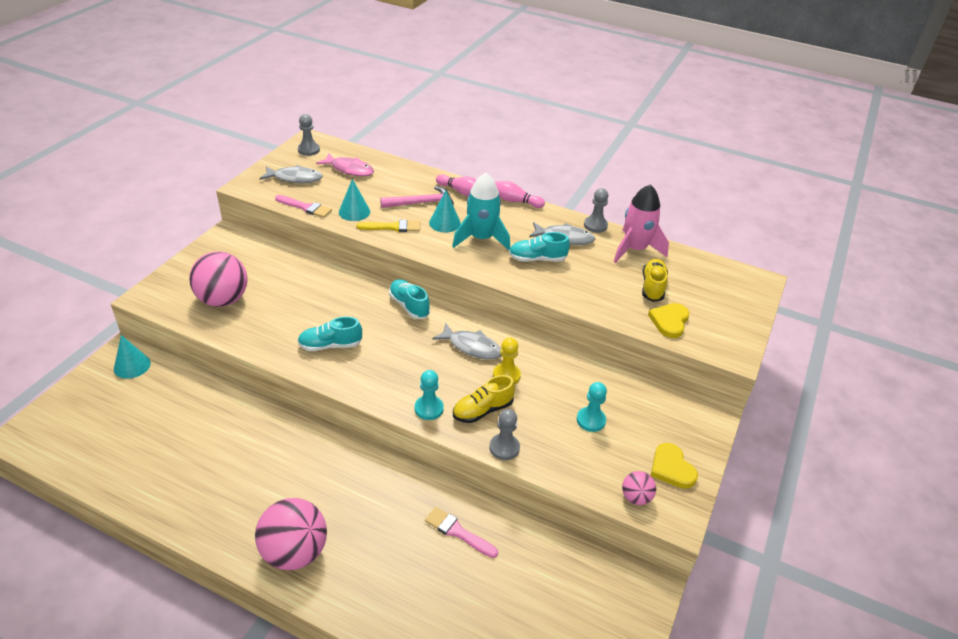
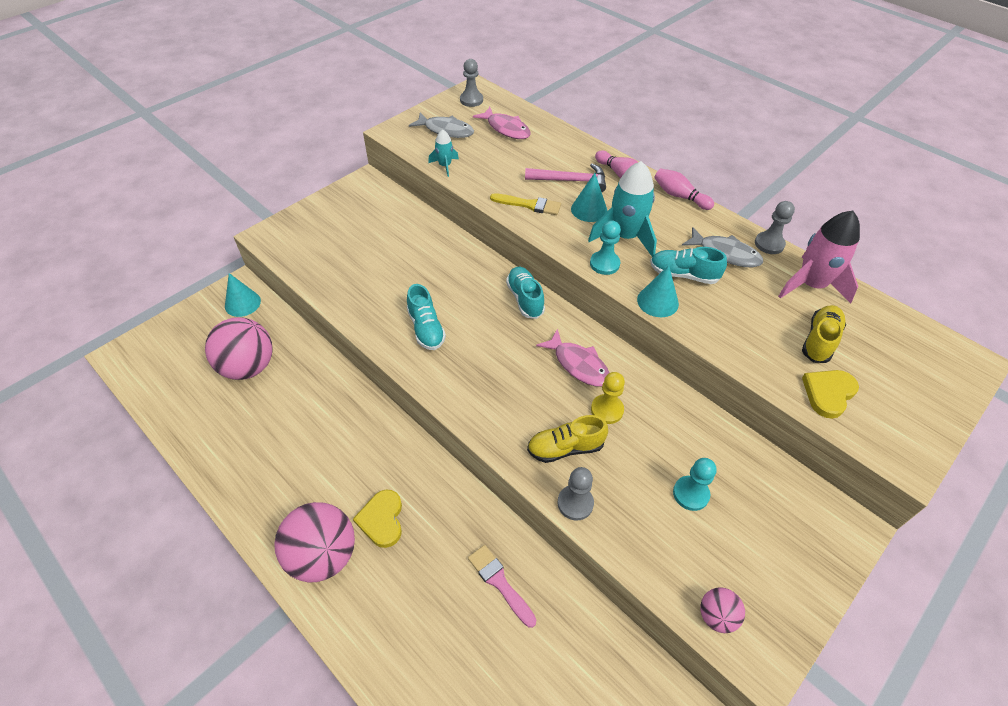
camera: 20 degrees right, 10 degrees up
(223, 300) = (338, 253): pink ball -> pink ball (248, 367)
(305, 207) = (444, 166): pink brush -> turquoise rocket
(330, 345) = (426, 328): turquoise shoe -> turquoise shoe turned 120 degrees counterclockwise
(354, 212) = (494, 179): turquoise cone -> turquoise cone (657, 301)
(429, 408) = (505, 431): turquoise pawn -> turquoise pawn (604, 264)
(472, 347) = (578, 364): grey fish -> pink fish
(671, 468) = (775, 588): yellow heart -> yellow heart (382, 519)

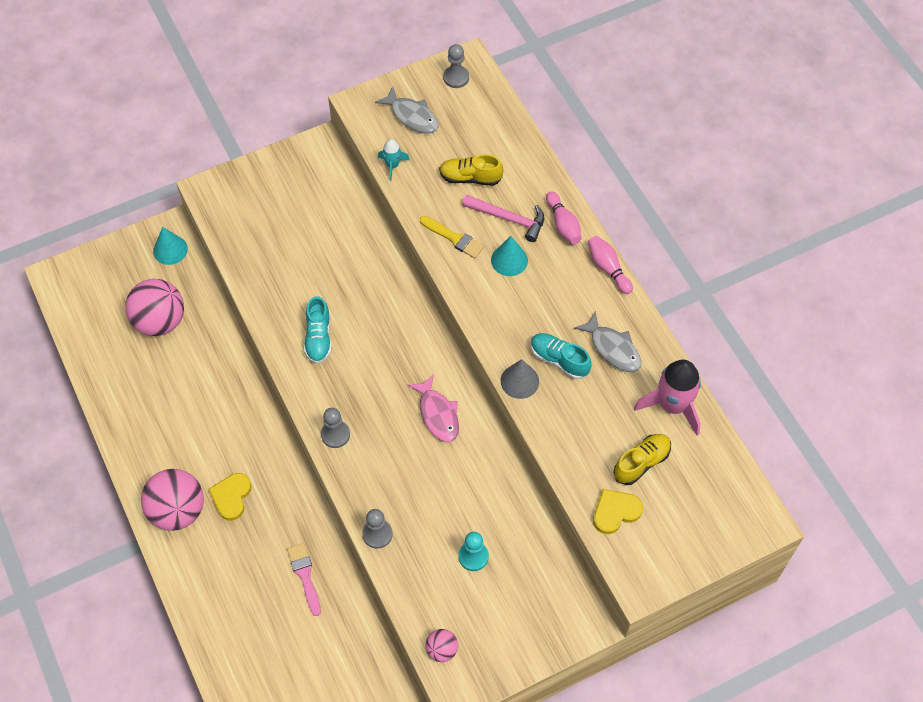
camera: 20 degrees right, 10 degrees up
(506, 129) = (475, 130): pink fish -> none
(525, 299) = (420, 332): turquoise shoe -> none
(565, 448) = (390, 486): yellow shoe -> yellow shoe (470, 178)
(604, 264) = (492, 327): turquoise pawn -> none
(607, 410) = (441, 464): yellow pawn -> none
(624, 236) = (527, 302): turquoise rocket -> none
(657, 301) = (519, 381): turquoise cone -> grey cone
(769, 244) = (662, 350): grey pawn -> grey pawn (335, 434)

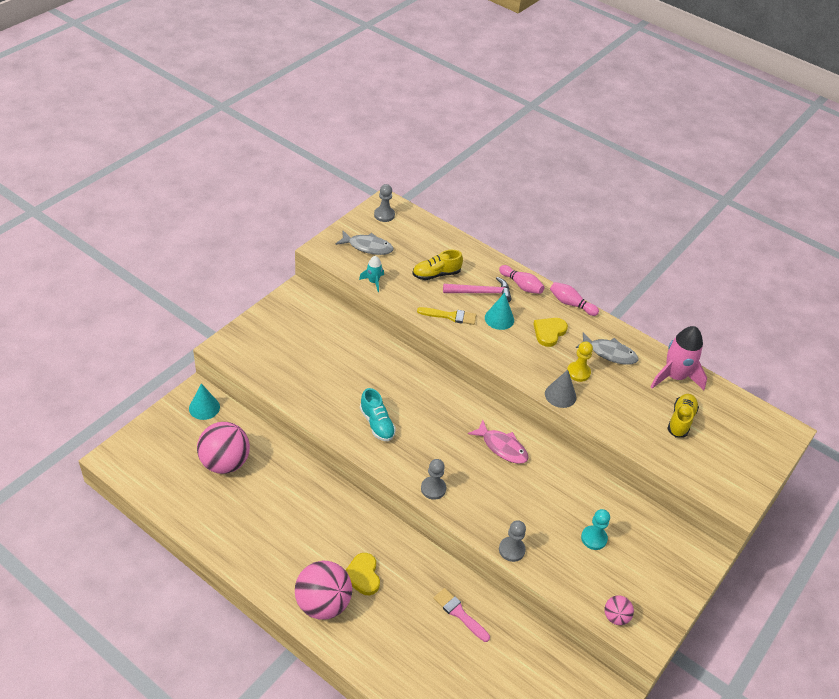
camera: 30 degrees left, 15 degrees down
(559, 360) = (578, 372): turquoise shoe -> yellow pawn
(615, 512) = (686, 459): yellow heart -> yellow heart (549, 332)

